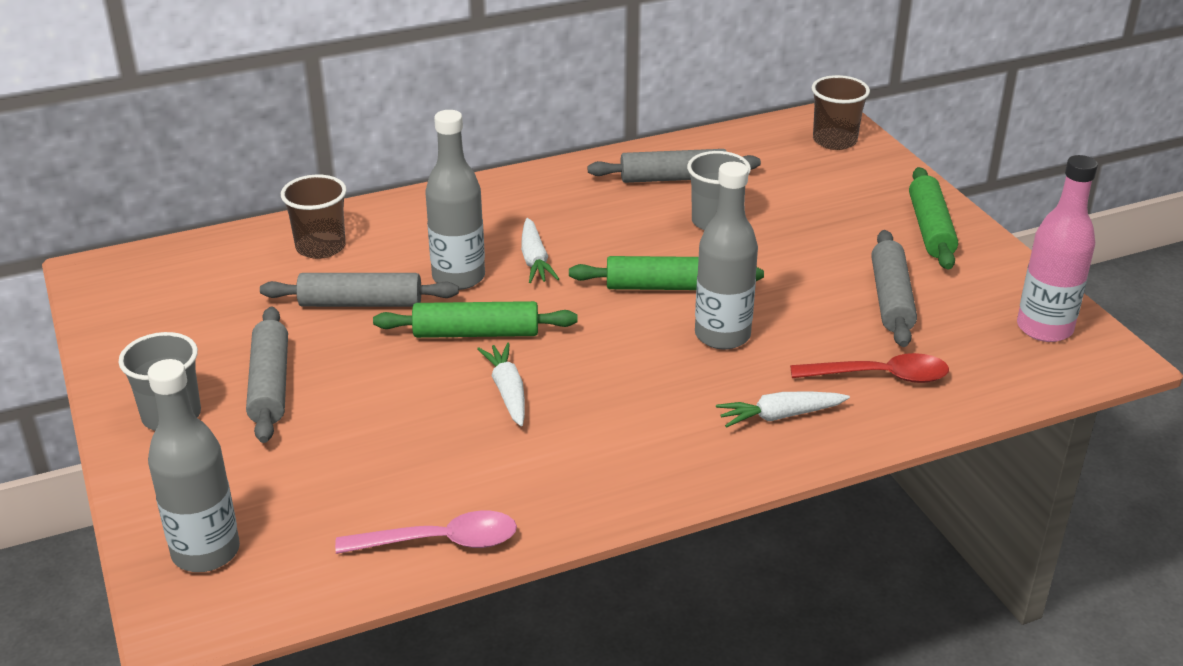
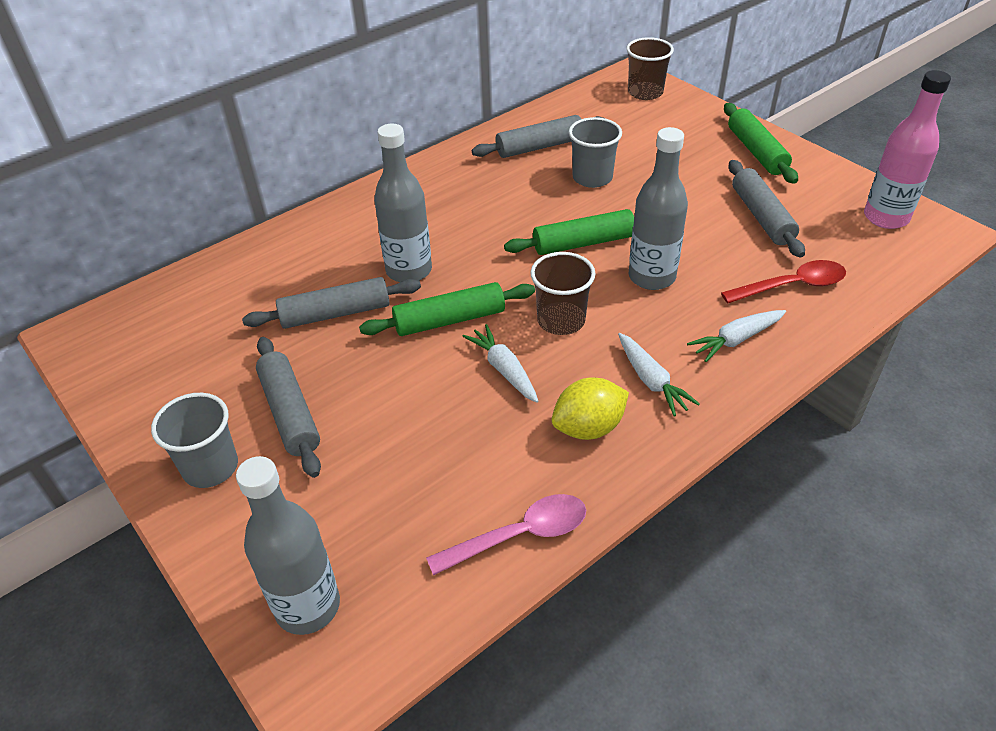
camera: 15 degrees left, 10 degrees up
(320, 247) = (275, 267): brown cup -> brown cup (561, 320)
(535, 260) = (465, 241): white carrot -> white carrot (651, 380)
(566, 463) = (588, 427): none -> yellow lemon

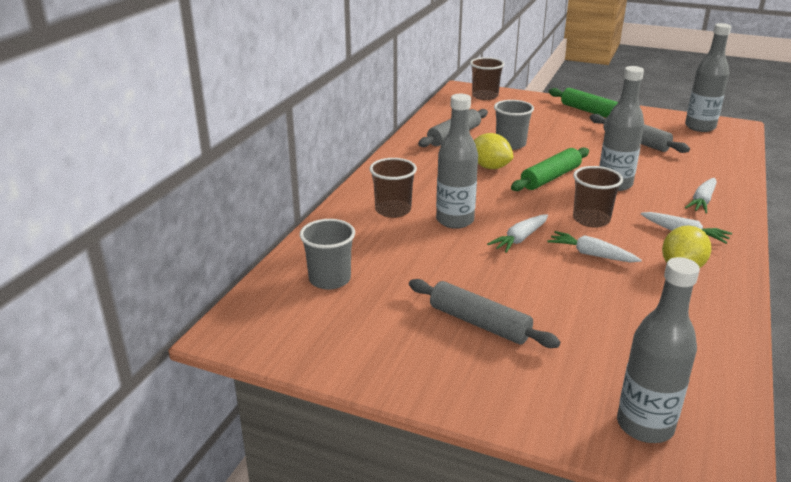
camera: 30 degrees left, 15 degrees down
(210, 467) = (463, 375): grey cup -> grey cup (330, 279)
(335, 313) = (434, 258): grey rolling pin -> none
(361, 236) = (393, 210): none -> brown cup
(449, 320) = (520, 239): green rolling pin -> white carrot
(519, 535) = (719, 335): pink spoon -> none
(530, 206) = (490, 167): none -> yellow lemon
(791, 286) = (696, 169): red spoon -> none
(886, 217) = (700, 127): pink bottle -> grey bottle

